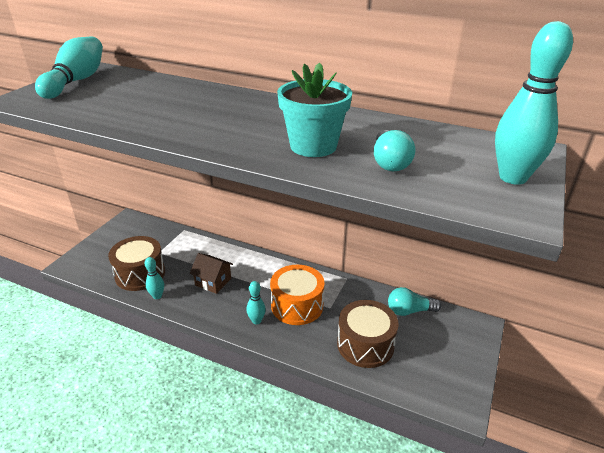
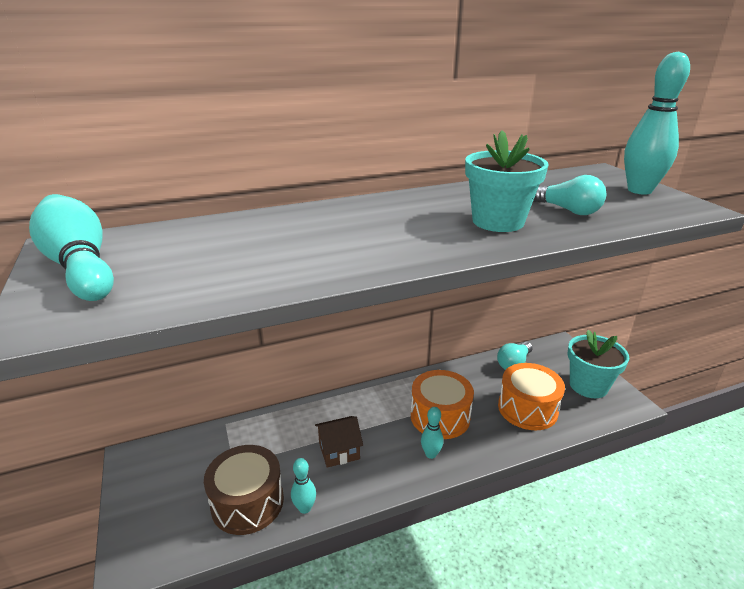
camera: 45 degrees left, 5 degrees down
(365, 344) = (527, 408): brown drum -> orange drum
(446, 367) = (588, 386): none -> turquoise flower pot

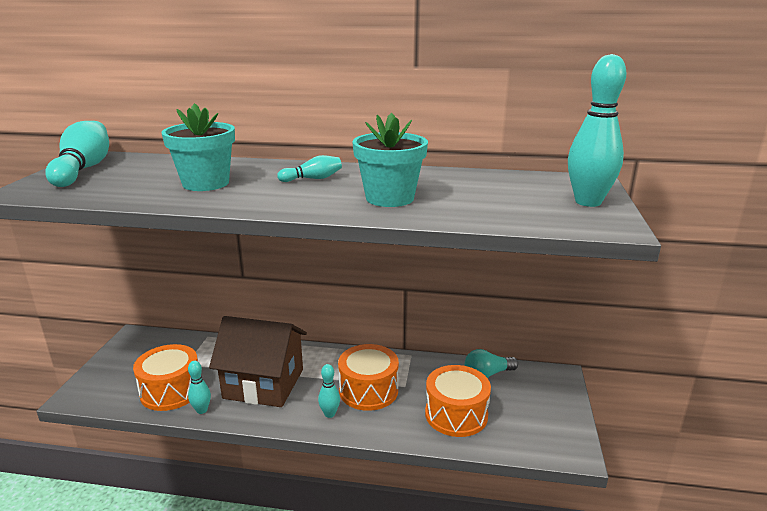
camera: 30 degrees right, 5 degrees down
(247, 502) = (171, 391): brown drum -> orange drum
(339, 451) = (263, 383): brown house -> brown house, size x2.02
(389, 217) = (313, 179): none -> turquoise bowling pin
(568, 210) = (471, 203): turquoise light bulb -> none
(588, 386) = (544, 419): turquoise flower pot -> turquoise flower pot (206, 183)

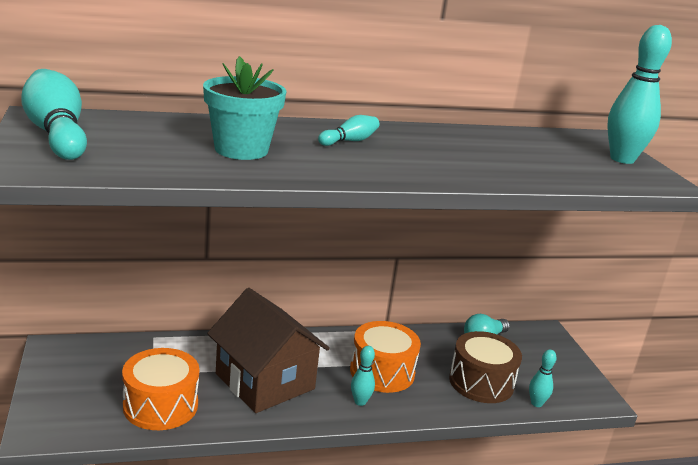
camera: 25 degrees left, 0 degrees up
(202, 410) = (216, 421): turquoise bowling pin -> turquoise bowling pin (536, 403)
(263, 383) = (265, 381): brown house -> brown house turned 60 degrees clockwise
(389, 198) = (454, 161): turquoise flower pot -> none
(456, 414) = (481, 382): orange drum -> brown drum

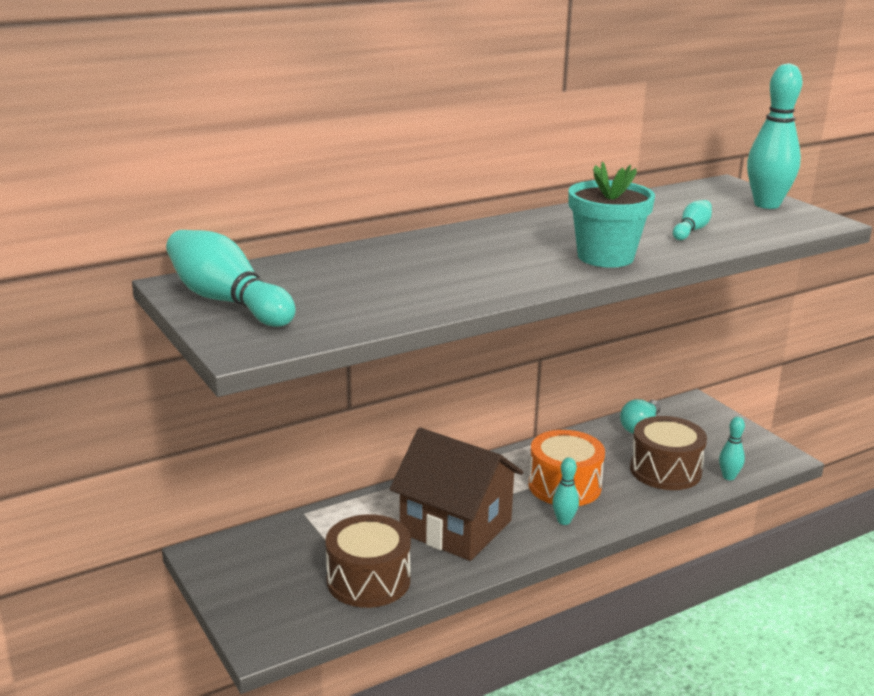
camera: 15 degrees left, 0 degrees up
(160, 405) = (368, 580): orange drum -> brown drum
(241, 150) = (424, 276): turquoise flower pot -> turquoise flower pot (605, 257)
(349, 141) = (512, 242): turquoise bowling pin -> turquoise bowling pin (691, 230)

